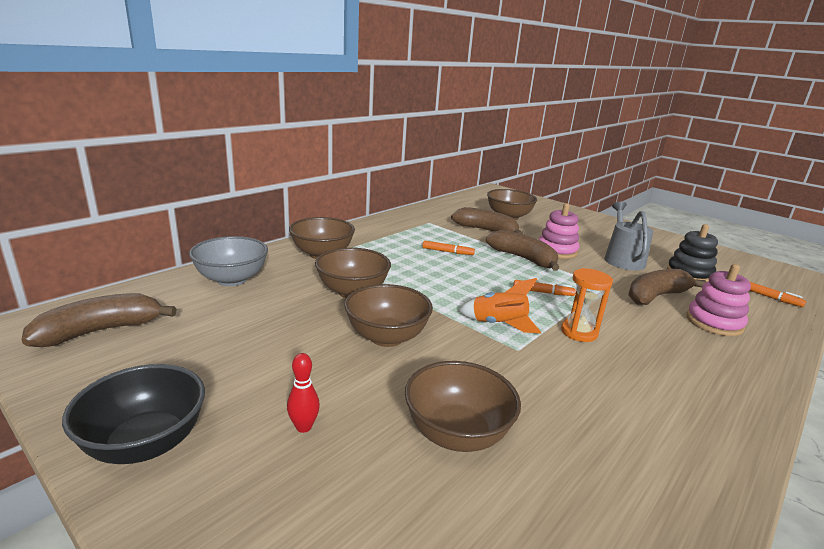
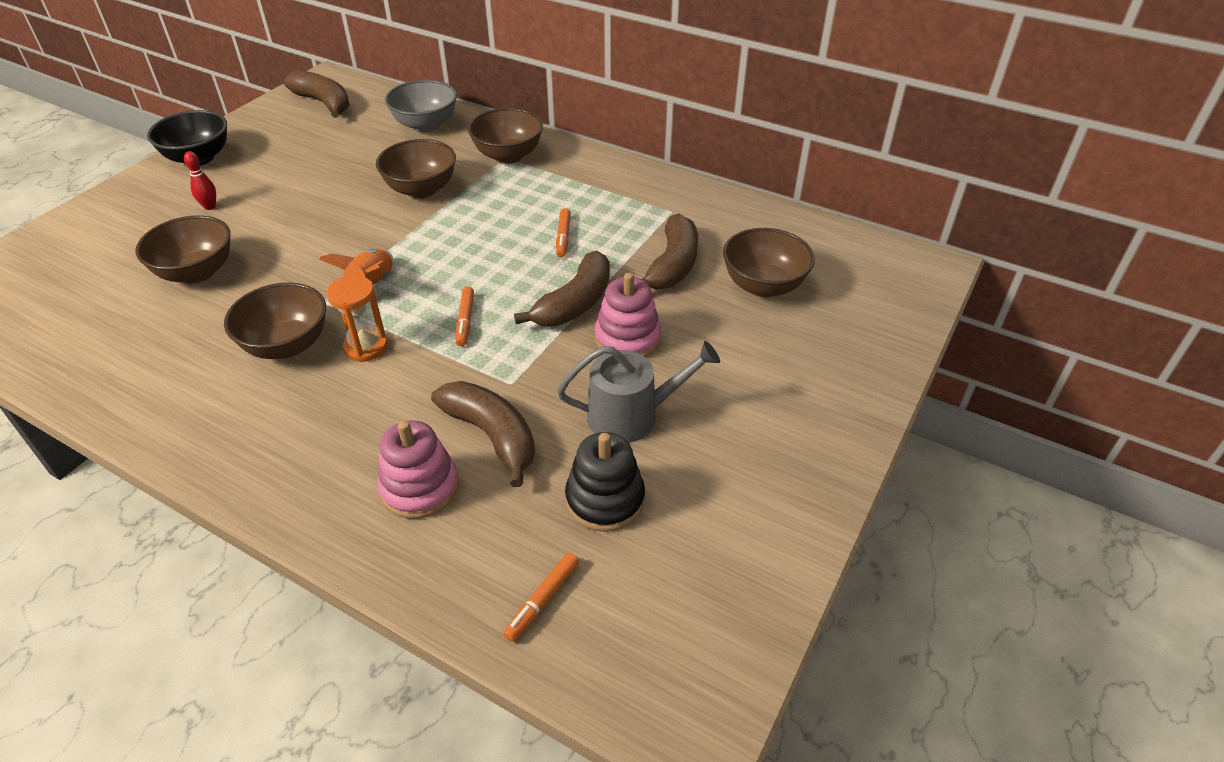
camera: 80 degrees right, 20 degrees up
(387, 337) = (334, 222): brown bowl -> brown bowl (287, 345)

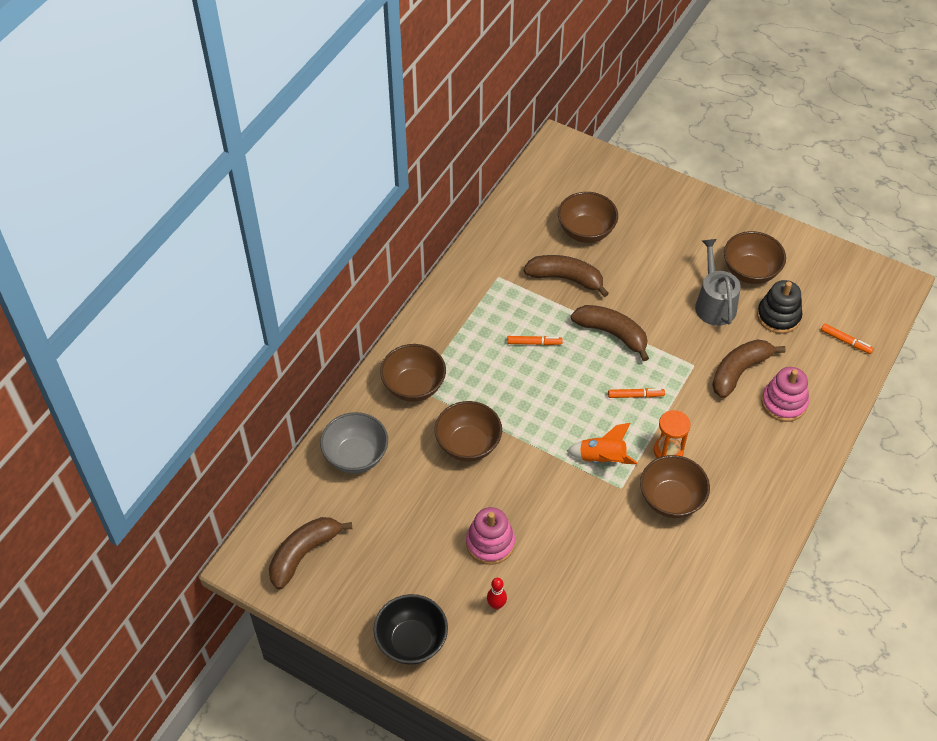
camera: 90 degrees left, 10 degrees up
(197, 272) = (591, 585): brown bowl -> brown bowl (750, 272)
(627, 338) = (645, 305): pink stacking toy -> pink stacking toy (490, 543)

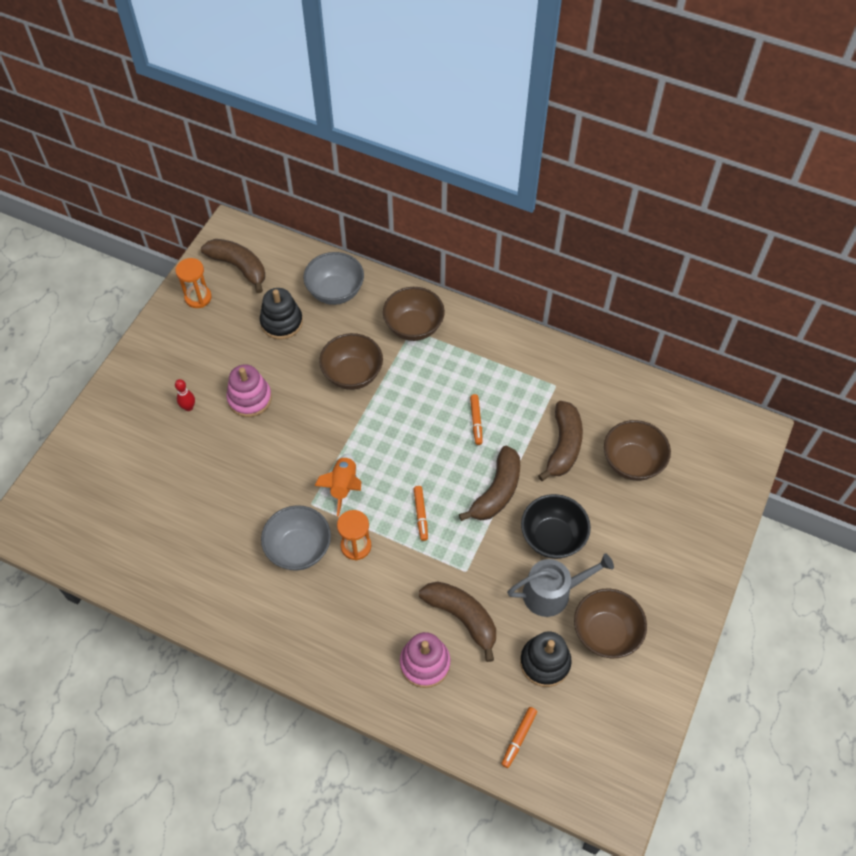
camera: 85 degrees right, 5 degrees up
(342, 598) = (198, 297): none -> orange hourglass
(391, 510) = (281, 322): none -> black stacking toy
(411, 641) = (157, 348): black bowl -> black bowl (552, 537)
(671, 500) = (299, 549): brown bowl -> grey bowl

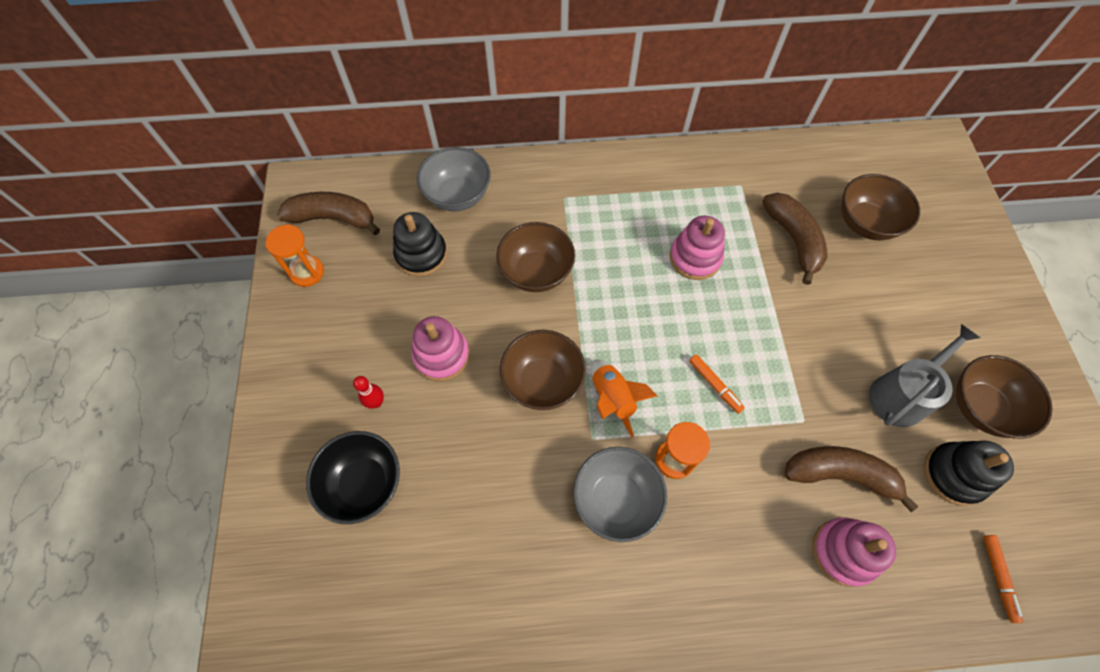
camera: 30 degrees left, 5 degrees up
(414, 327) = (564, 194): brown bowl -> brown bowl (543, 381)
(476, 421) = (695, 258): orange marker -> pink stacking toy
(497, 491) = (769, 318): brown banana -> none
(552, 537) = (856, 337): black bowl -> black bowl (364, 484)

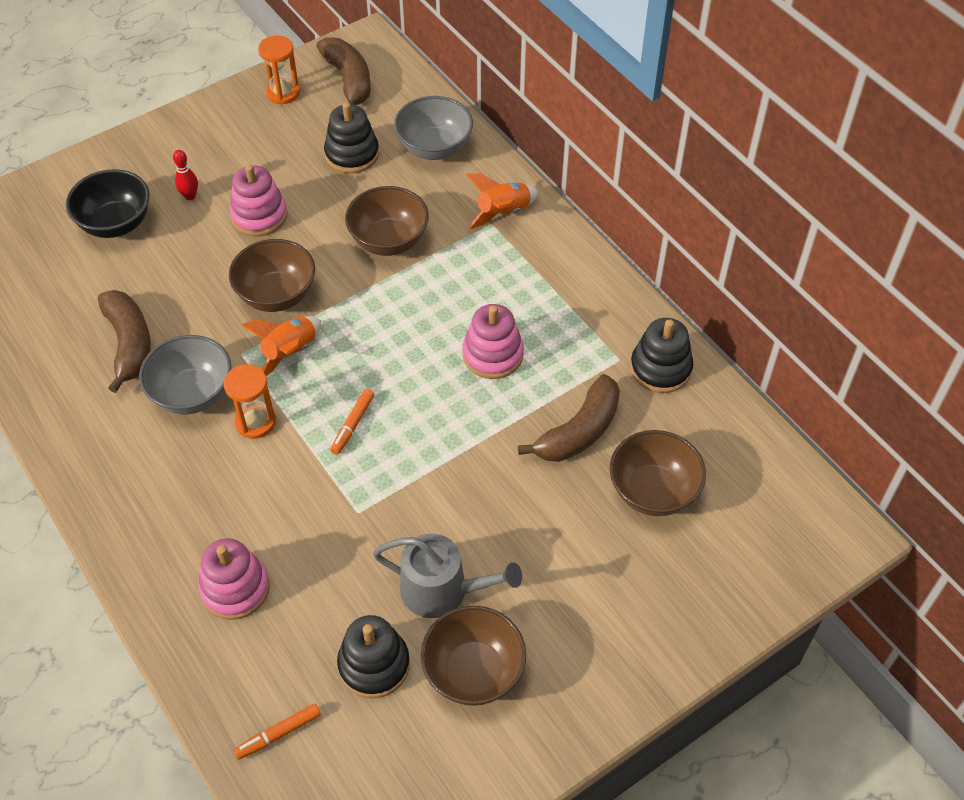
camera: 60 degrees right, 10 degrees down
(558, 185) = (503, 213): none -> orange rocket
(761, 166) = (660, 368): none -> black stacking toy
(840, 475) = (315, 561): brown banana -> brown banana (129, 344)

